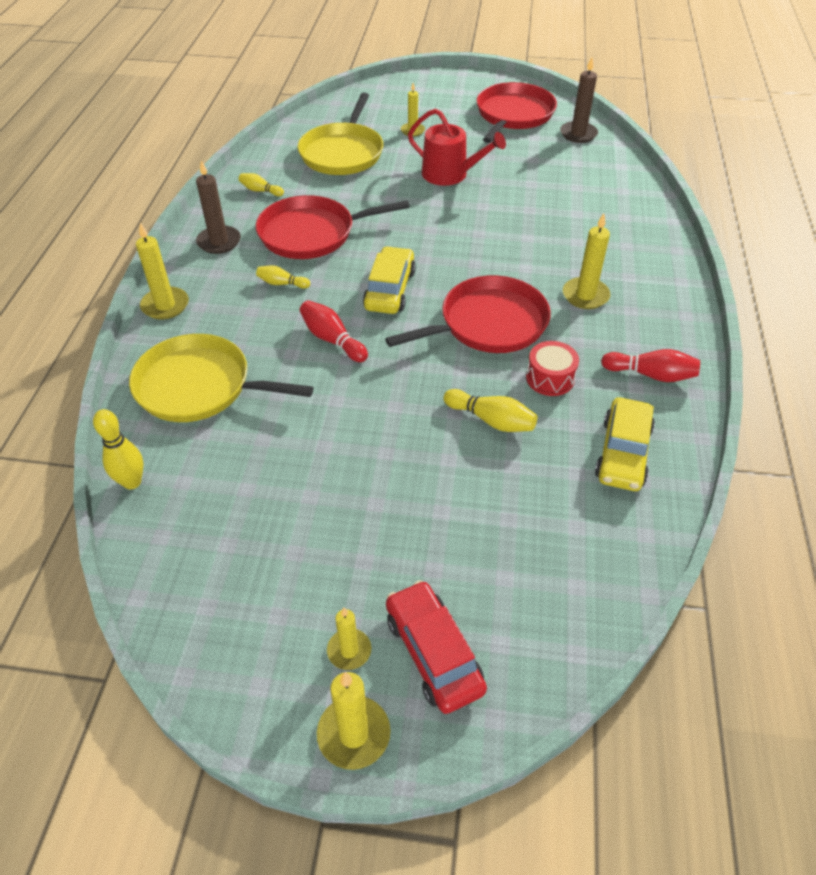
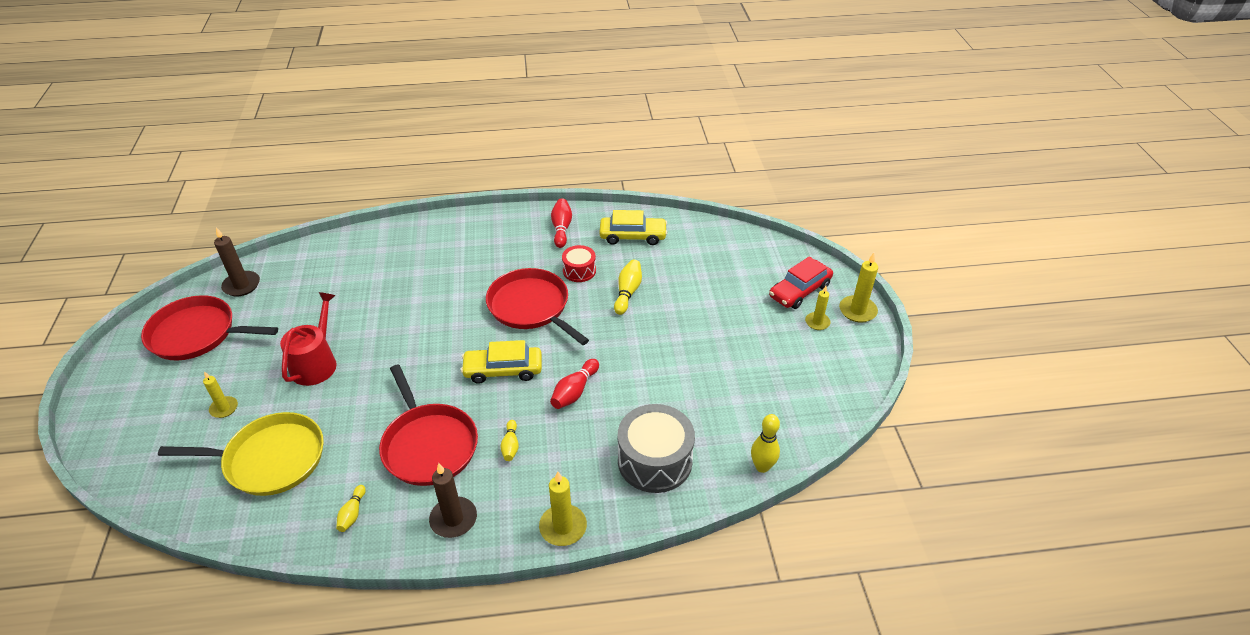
camera: 105 degrees left, 5 degrees down
(199, 386) = (655, 461): yellow pan -> grey drum
(585, 295) = (486, 262): yellow candle -> none

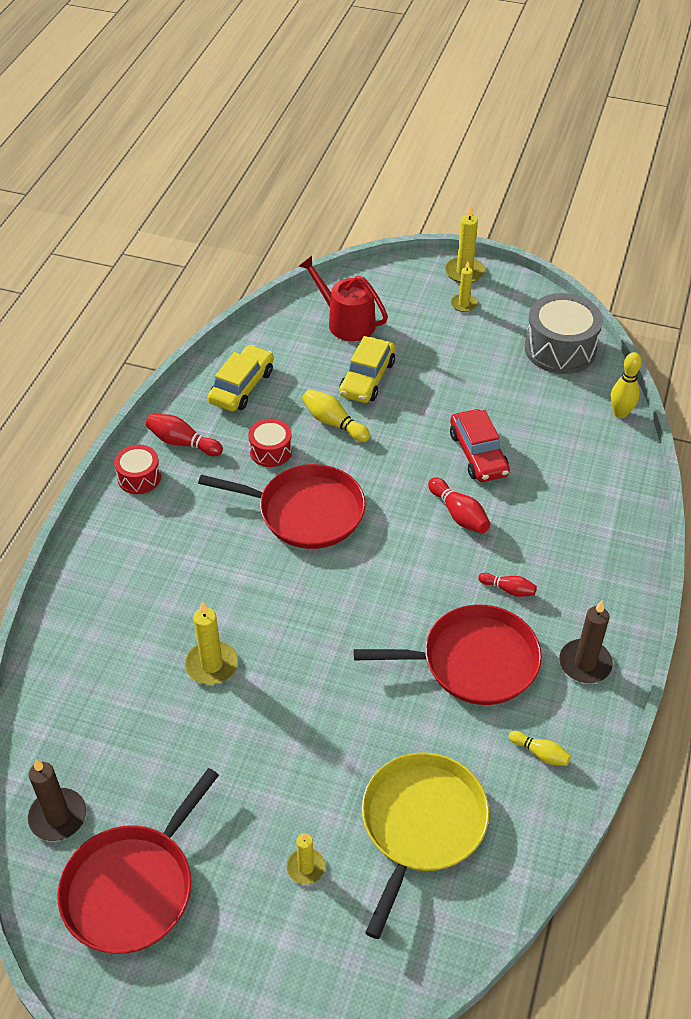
camera: 65 degrees left, 5 degrees up
(316, 363) = (278, 748): red watering can -> red watering can (346, 322)
(503, 370) = (394, 565): yellow car -> yellow car (367, 378)
(510, 445) = (508, 589): yellow bowling pin -> red bowling pin
(519, 221) = (139, 477): none -> red drum
(531, 307) = (305, 511): red pan -> red pan turned 150 degrees counterclockwise
(563, 527) = (630, 577): yellow candle -> yellow candle (212, 665)
(655, 461) = (580, 484): grey drum -> grey drum (560, 349)
(799, 291) = (413, 297): red car -> red car (478, 454)

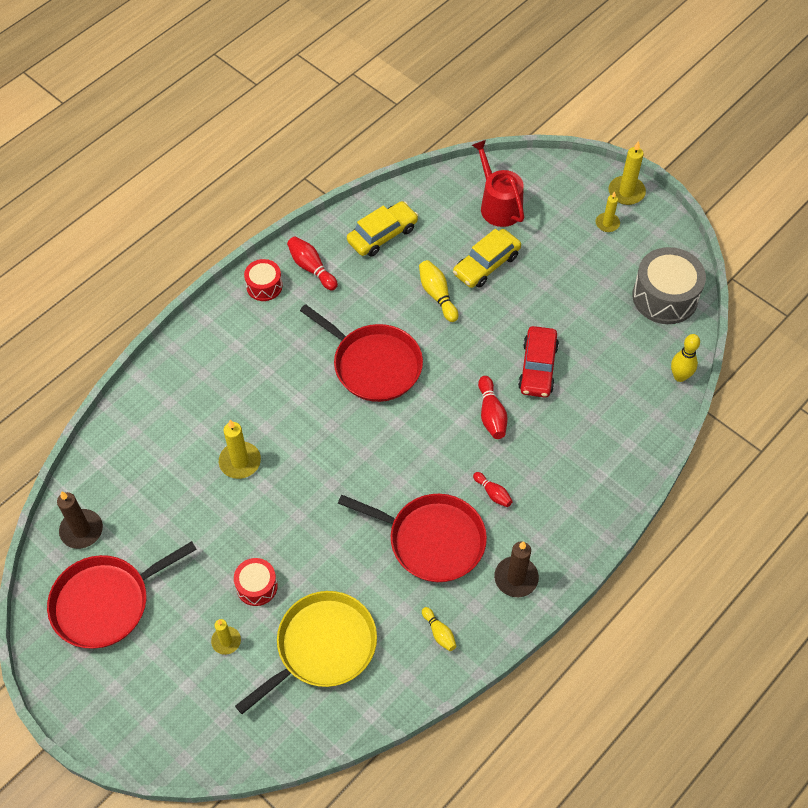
camera: 25 degrees right, 10 degrees up
(271, 451) = (375, 301): red drum -> red drum (257, 586)

